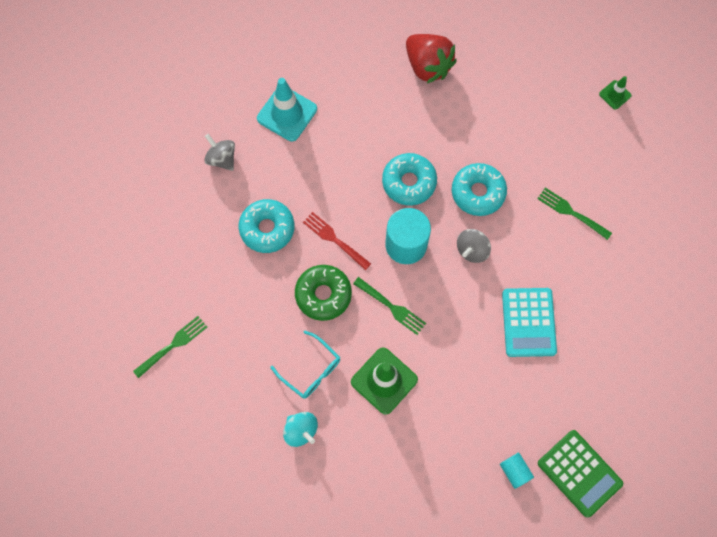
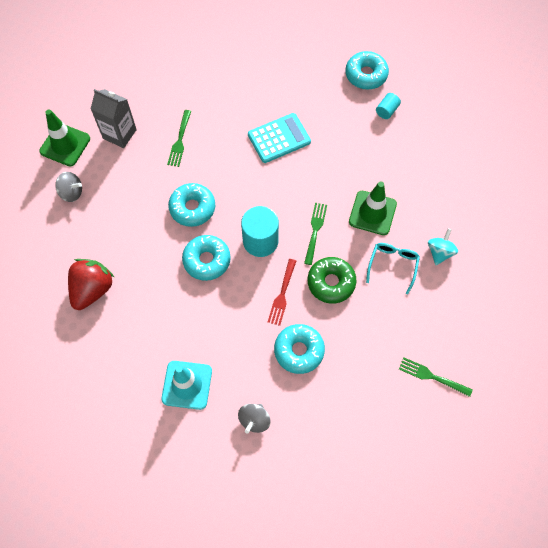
camera: 115 degrees left, 5 degrees down
(472, 250) = (242, 194): grey spinning top -> grey spinning top (71, 192)
(579, 473) = (366, 75): green calculator -> turquoise donut
(607, 153) = (119, 134): none -> grey carton
(615, 95) = (65, 145): green traffic cone -> green traffic cone, size x1.91

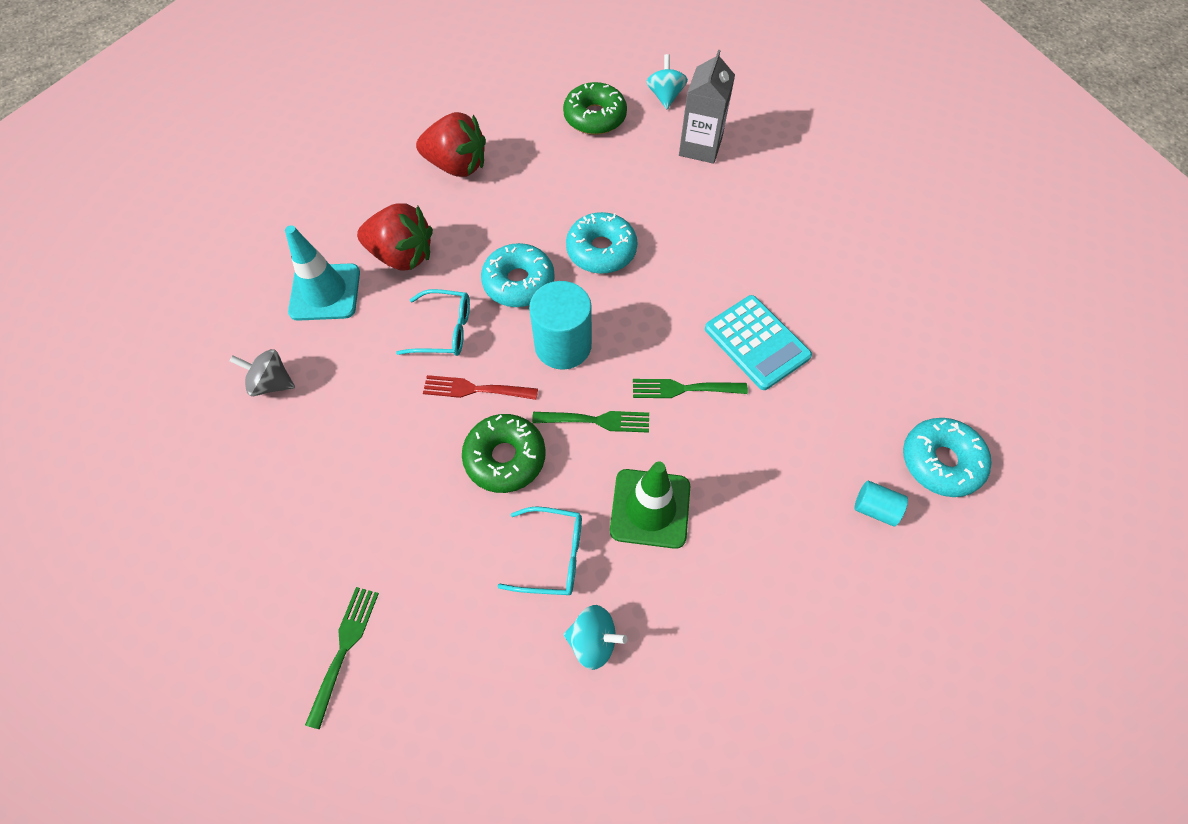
camera: 80 degrees right, 5 degrees down
(65, 145) = (665, 96): green traffic cone -> turquoise spinning top
(71, 192) = (595, 117): grey spinning top -> green donut
(167, 332) = (402, 256): none -> red strawberry
(179, 141) = (710, 215): green fork -> green fork (683, 389)
(235, 309) = (445, 330): none -> turquoise glasses
(299, 351) = (382, 427): turquoise donut -> none

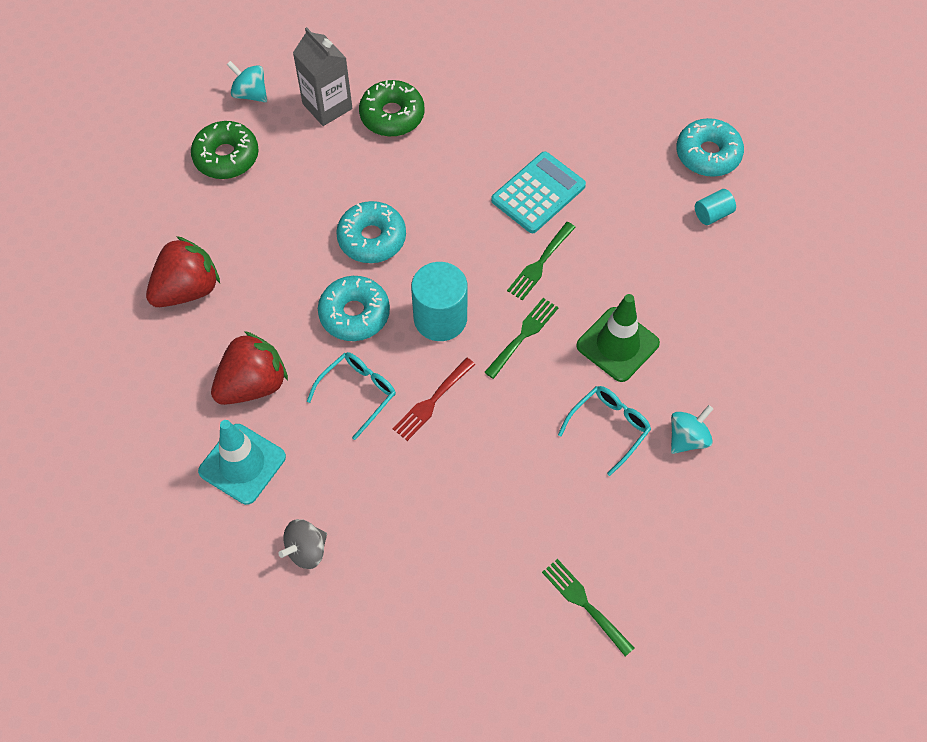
camera: 55 degrees left, 0 degrees up
(505, 458) = (508, 414): green donut -> green donut (392, 115)
(757, 342) = (538, 193): turquoise calculator -> turquoise calculator turned 45 degrees counterclockwise

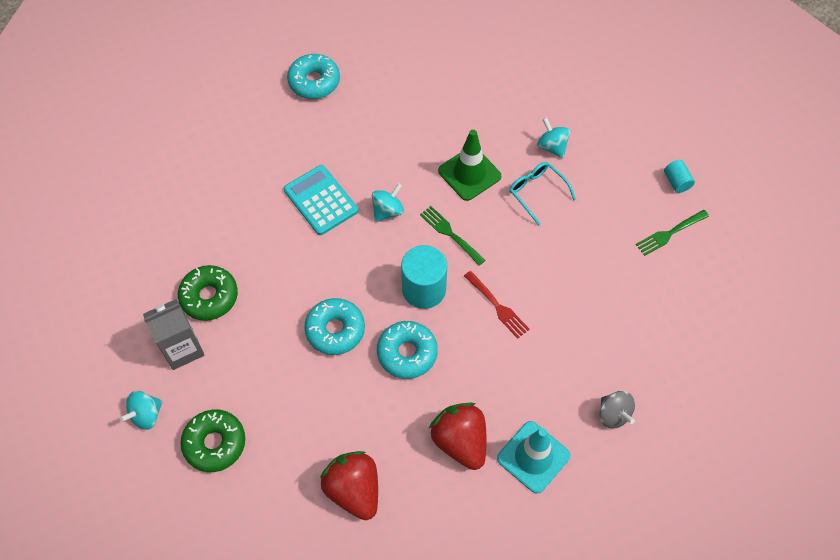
camera: 80 degrees left, 0 degrees up
(358, 393) = (481, 359): turquoise glasses -> none
(540, 263) = (387, 211): green fork -> turquoise spinning top
(712, 214) = (369, 91): turquoise cylinder -> turquoise cylinder (676, 182)

